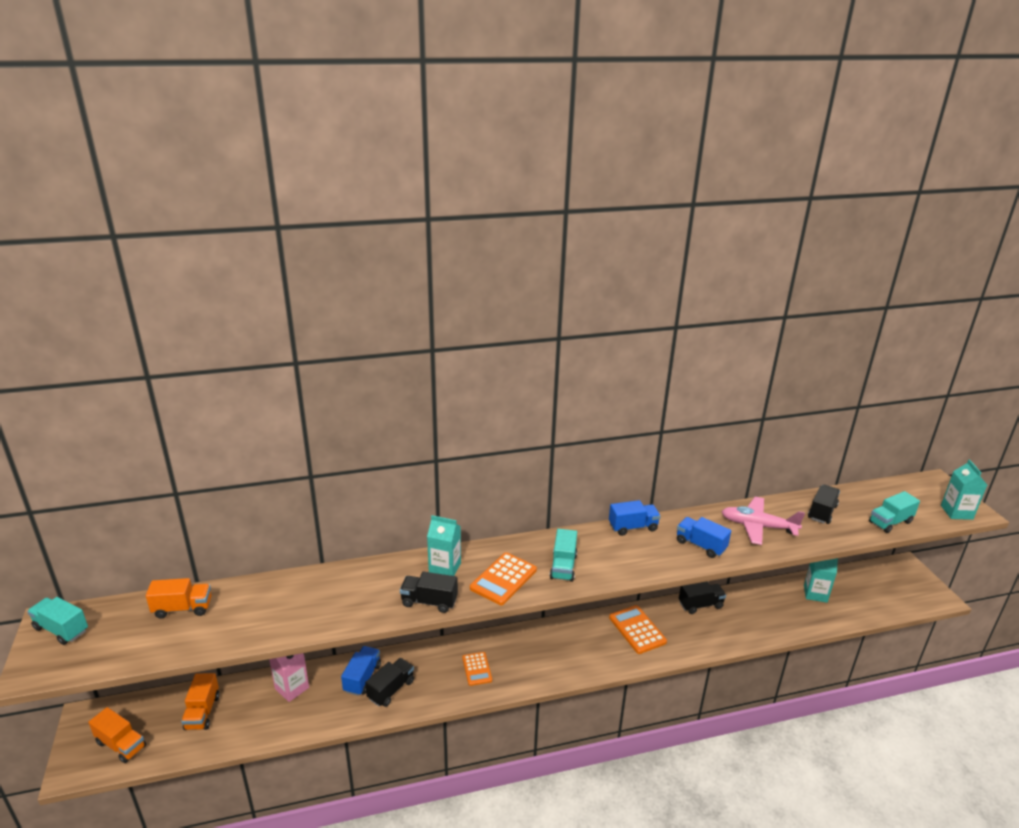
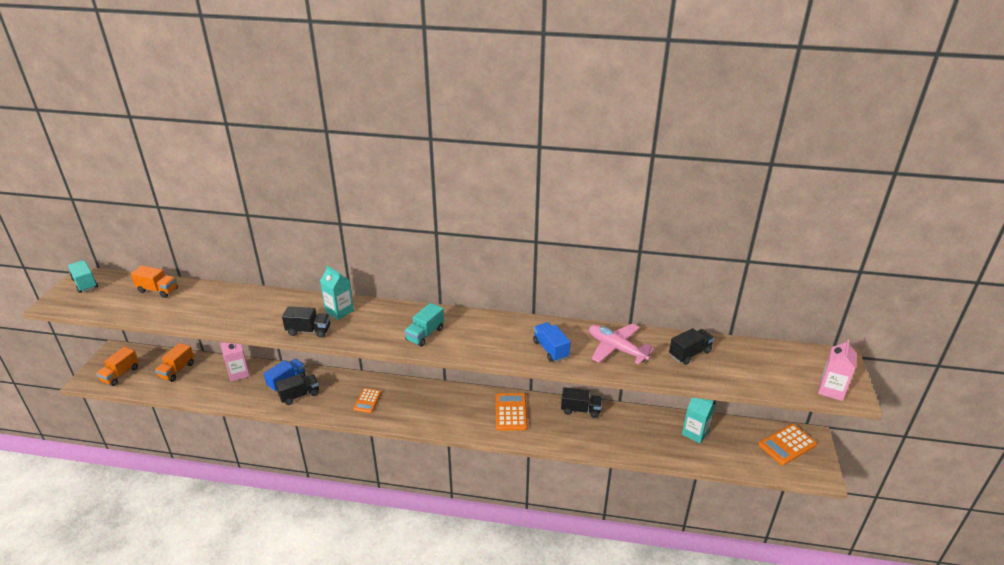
camera: 25 degrees right, 5 degrees up
(121, 745) = (120, 374): orange truck -> orange truck turned 60 degrees clockwise
(429, 602) = (309, 331): black truck -> black truck turned 150 degrees clockwise
(503, 579) = (373, 330): orange calculator -> orange calculator (787, 445)
(633, 527) = (508, 321): blue truck -> none
(890, 522) = (749, 379): turquoise truck -> none
(956, 512) = (831, 390): turquoise carton -> pink carton

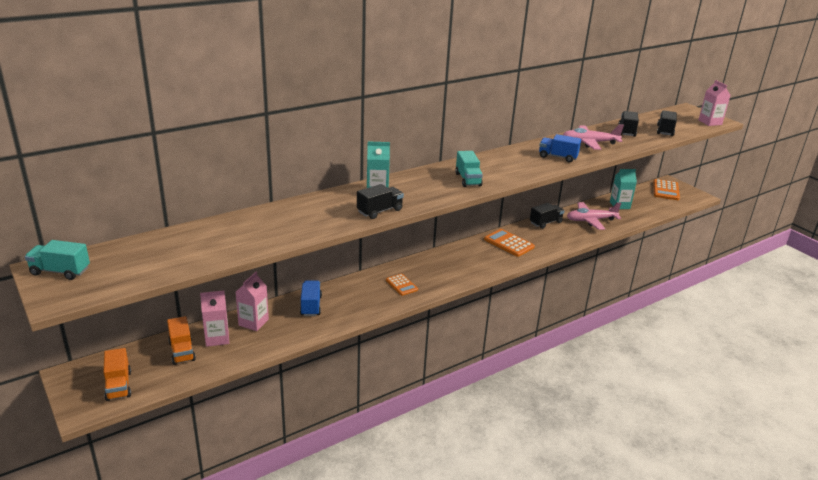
camera: 45 degrees left, 5 degrees down
(158, 290) = (168, 243): orange truck -> none
(205, 373) = (217, 338): none -> pink carton
(299, 395) = (340, 309): black truck -> black truck (665, 131)
(631, 433) = (591, 220): none -> pink plane

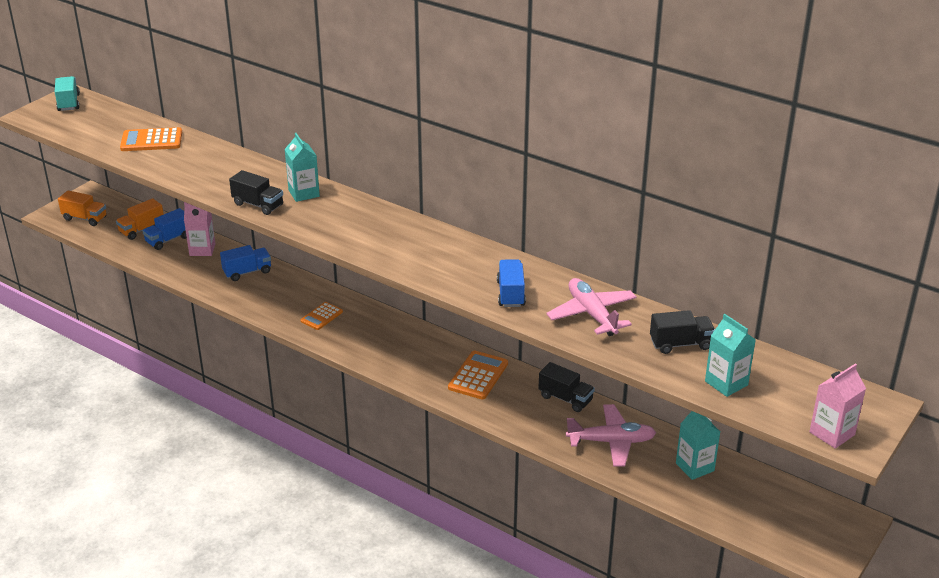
camera: 70 degrees right, 5 degrees up
(118, 385) = (85, 218): orange truck -> orange truck turned 120 degrees counterclockwise
(217, 338) = (168, 240): pink carton -> blue truck
(468, 179) = (379, 240): turquoise truck -> none
(591, 220) = (611, 441): pink plane -> pink plane turned 120 degrees clockwise
(665, 131) = (726, 383): black truck -> turquoise carton
(666, 190) = (811, 518): orange calculator -> orange calculator (151, 140)

